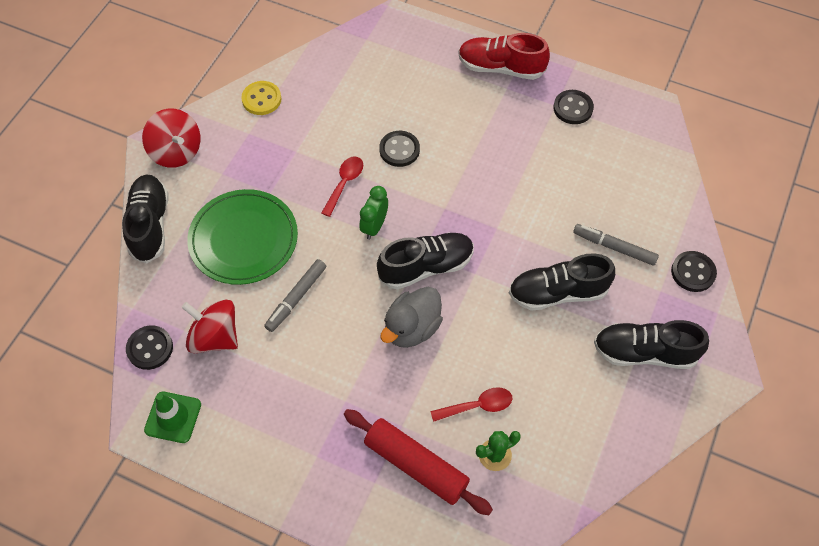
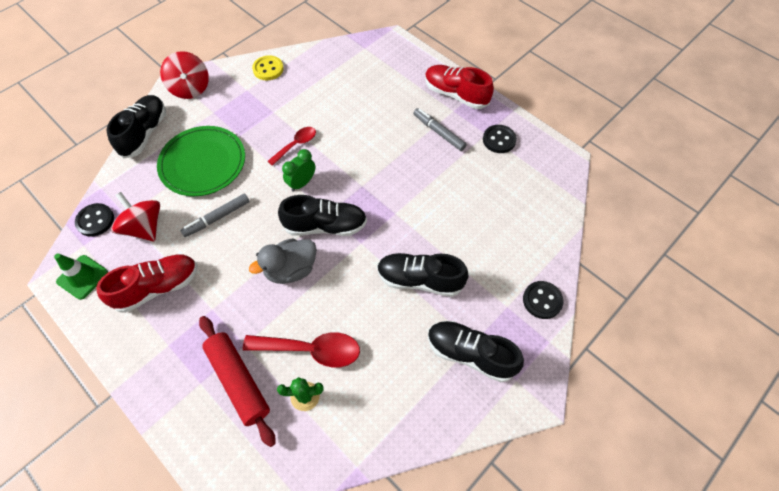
camera: 20 degrees right, 0 degrees up
(269, 398) = (158, 287): none -> red shoe
(399, 150) = (349, 132): black button -> none
(477, 406) = (311, 350): red spoon -> red spoon, size x1.63
(614, 247) = (483, 258): grey marker -> grey marker (438, 132)

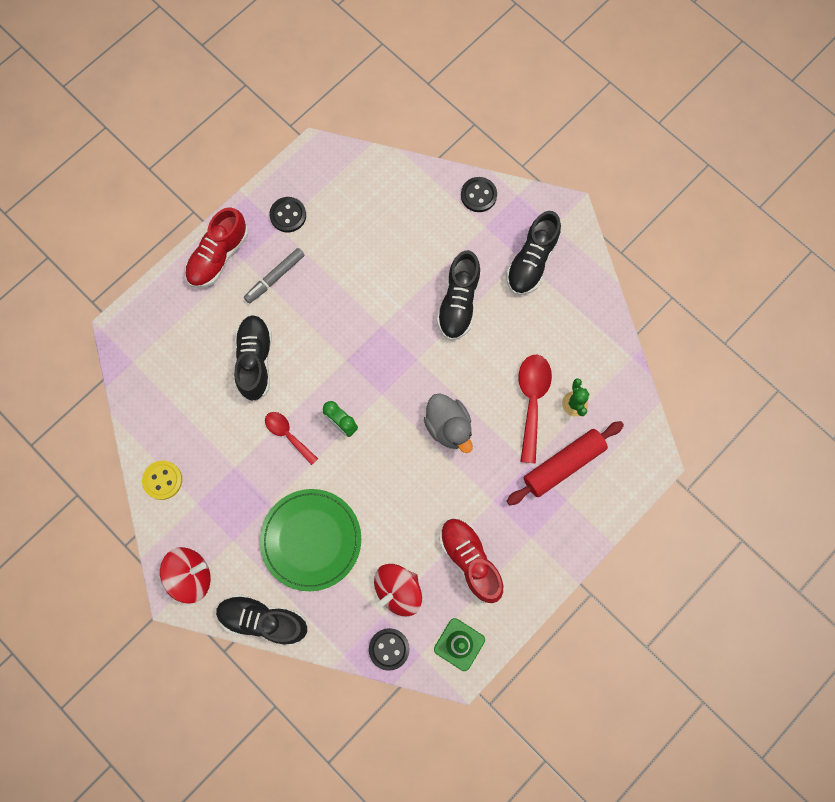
camera: 90 degrees left, 15 degrees up
(217, 218) = (386, 511): grey marker -> none
(325, 226) = (397, 395): black shoe -> black shoe (255, 360)

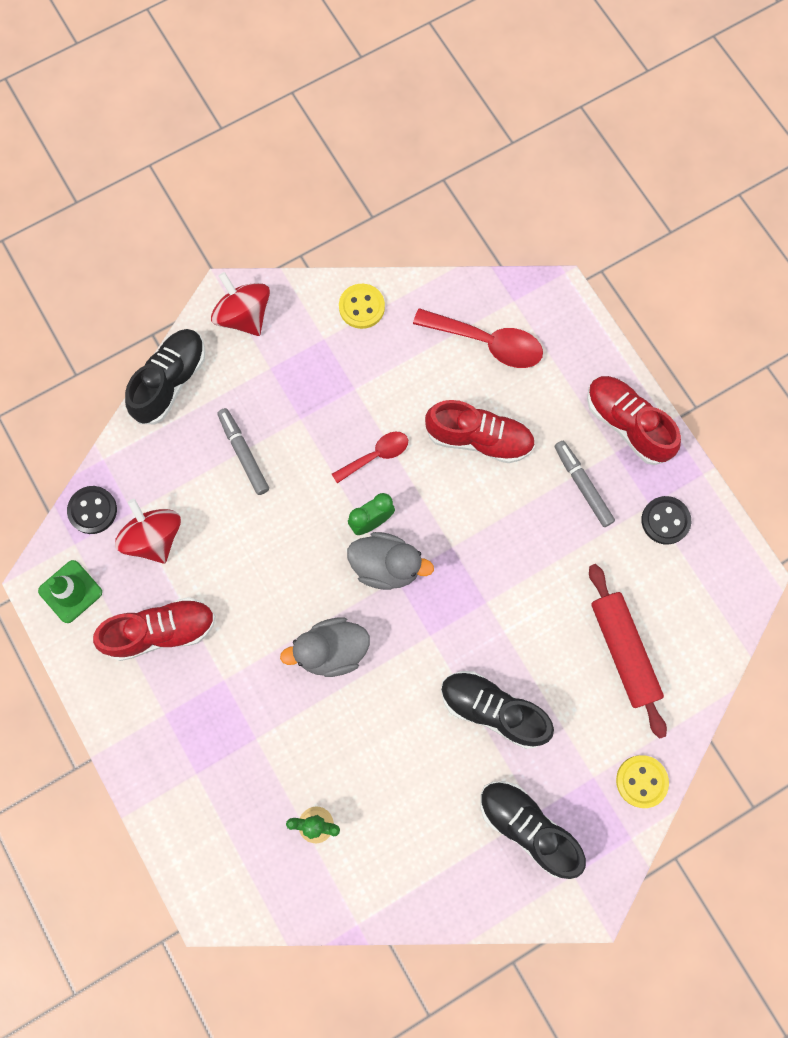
camera: 105 degrees right, 0 degrees up
(191, 576) = (244, 316): red spinning top -> red spinning top turned 150 degrees clockwise
(255, 360) = (479, 438): black shoe -> red shoe
(311, 540) = (243, 453): green plate -> grey marker
(373, 404) = (386, 566): none -> grey duck
(478, 195) = (641, 781): black button -> yellow button
(532, 401) = (335, 768): red spoon -> red spoon (487, 342)
(563, 464) = (241, 784): red rolling pin -> red rolling pin (623, 651)

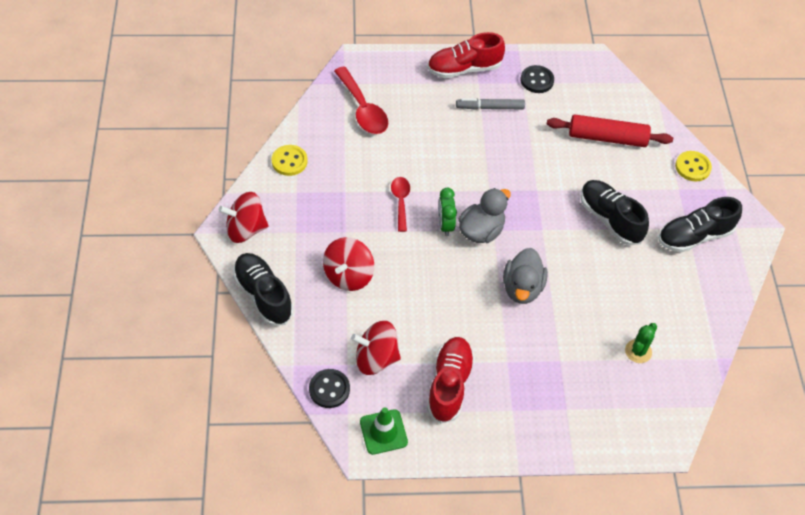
camera: 65 degrees left, 20 degrees down
(243, 453) = (348, 275): grey marker -> red spinning top
(479, 438) = (425, 143): red shoe -> none
(487, 342) = (363, 109): red spoon -> red spoon turned 105 degrees clockwise
(492, 710) = (610, 219): black shoe -> black shoe turned 90 degrees clockwise

